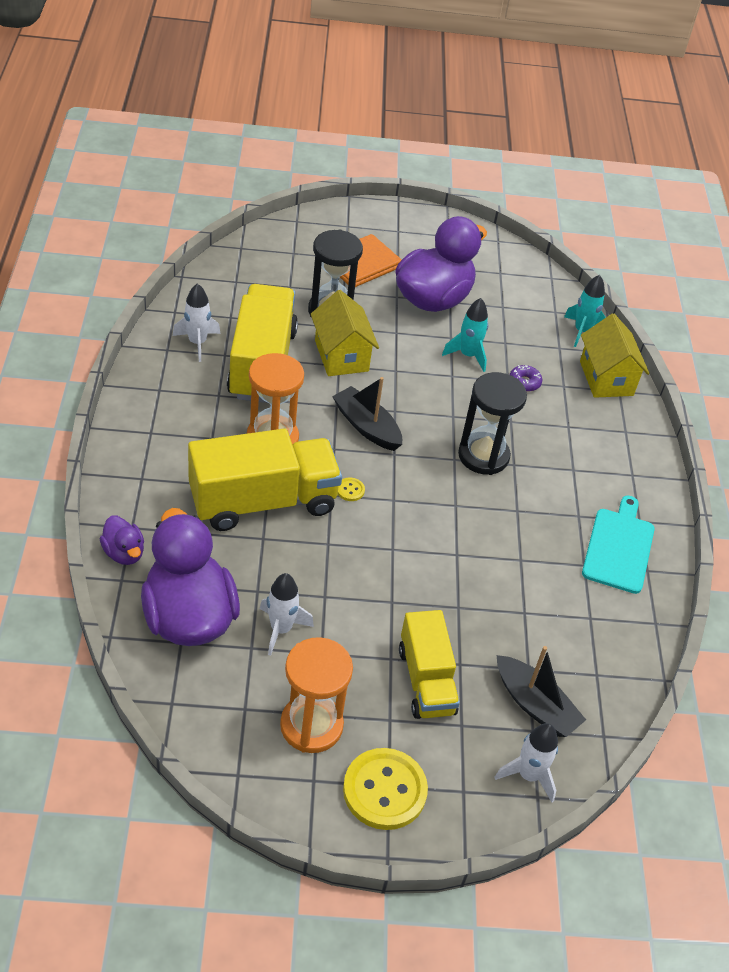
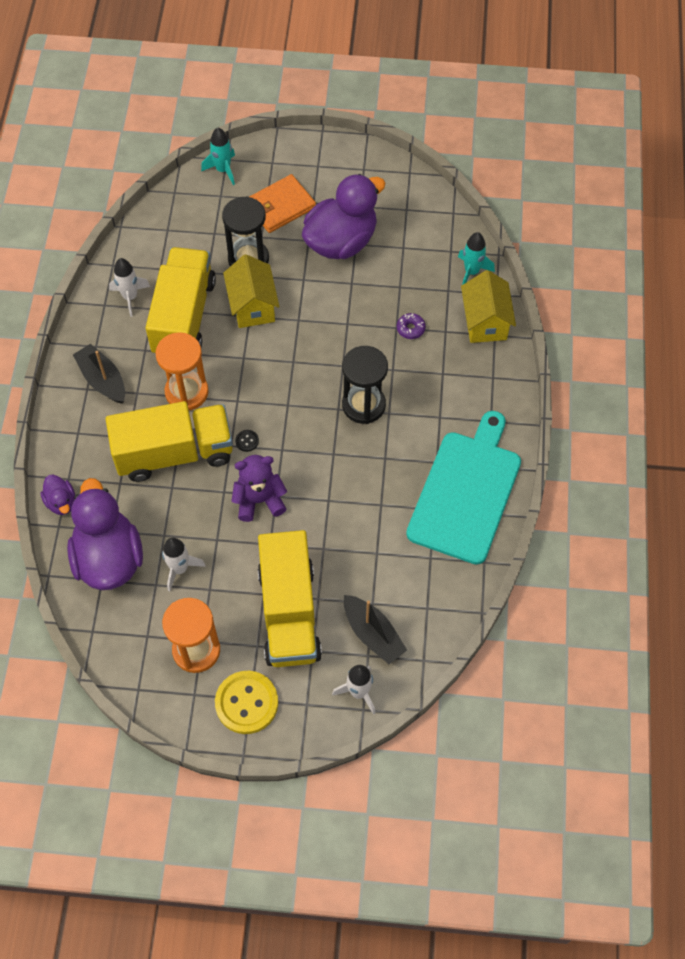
camera: 10 degrees right, 15 degrees up
(350, 490) = (247, 441): yellow button -> black button
(367, 427) = (267, 378): black boat -> black boat (103, 380)
(372, 553) = (259, 500): none -> purple teddy bear
(426, 680) = (289, 613): yellow truck -> yellow truck, size x1.59
(468, 355) = (364, 302): turquoise rocket -> turquoise rocket (223, 170)
(619, 547) = (466, 492): turquoise cutting board -> turquoise cutting board, size x1.66

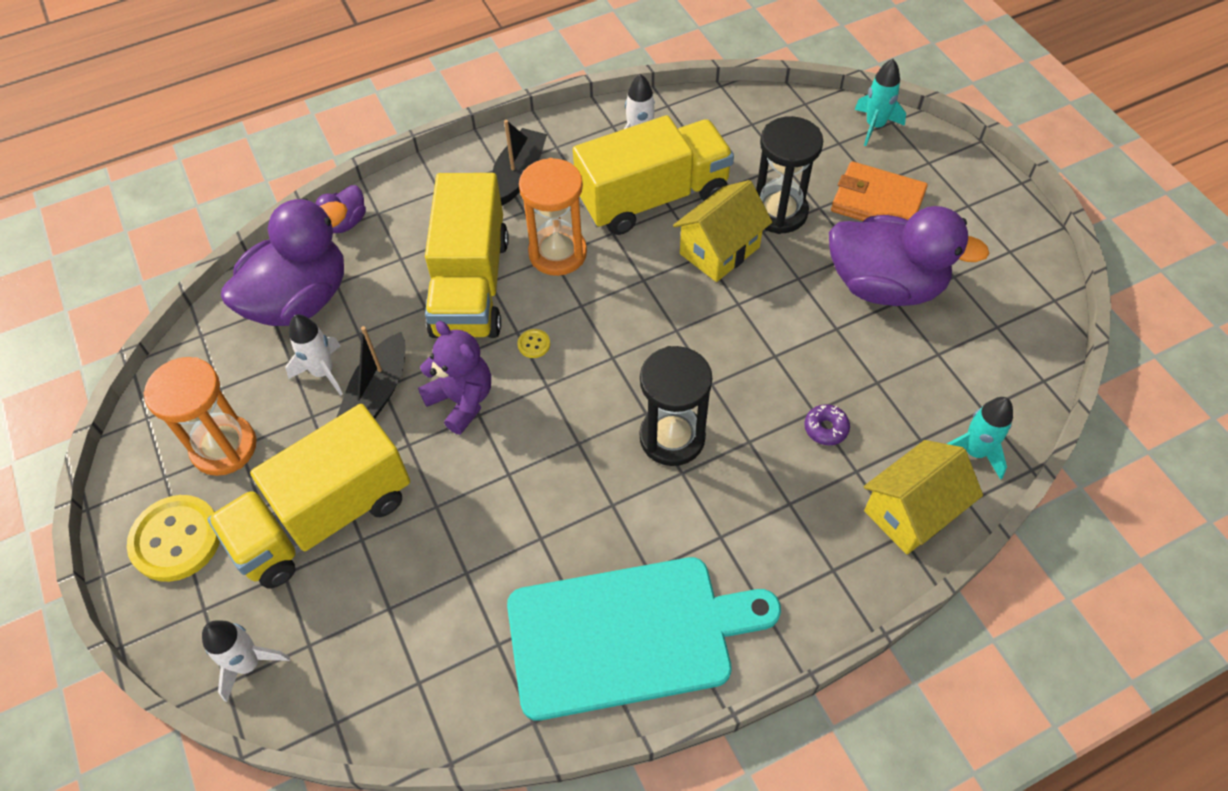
camera: 60 degrees right, 5 degrees down
(174, 453) = (470, 285): yellow truck -> yellow truck turned 45 degrees clockwise
(247, 441) = (534, 344): black button -> yellow button
(372, 634) = (343, 633): black boat -> black boat (379, 391)

